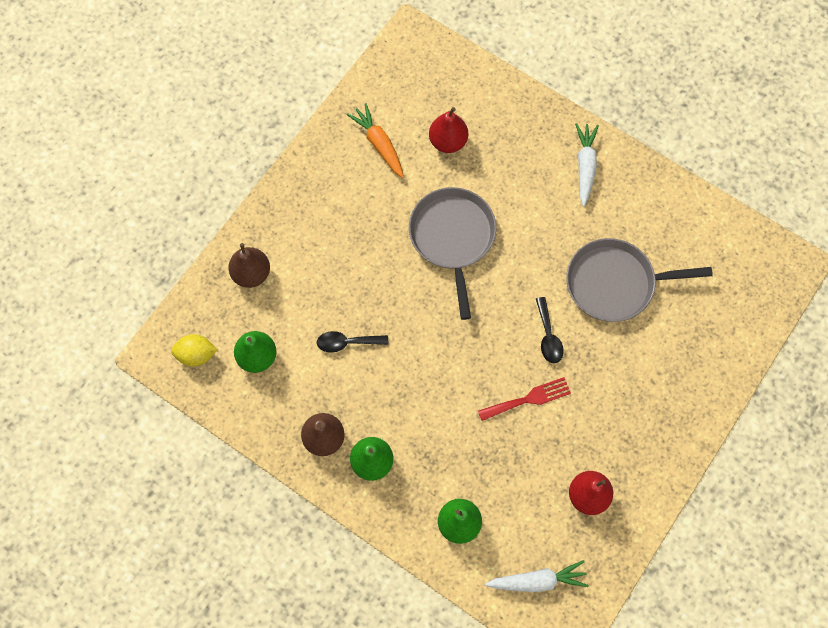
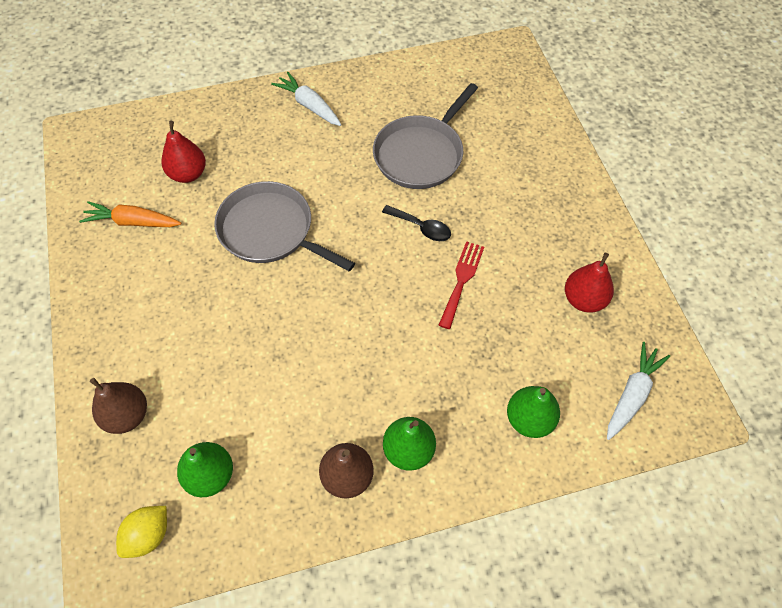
camera: 50 degrees left, 10 degrees down
(347, 343) = (276, 383): black spoon -> none

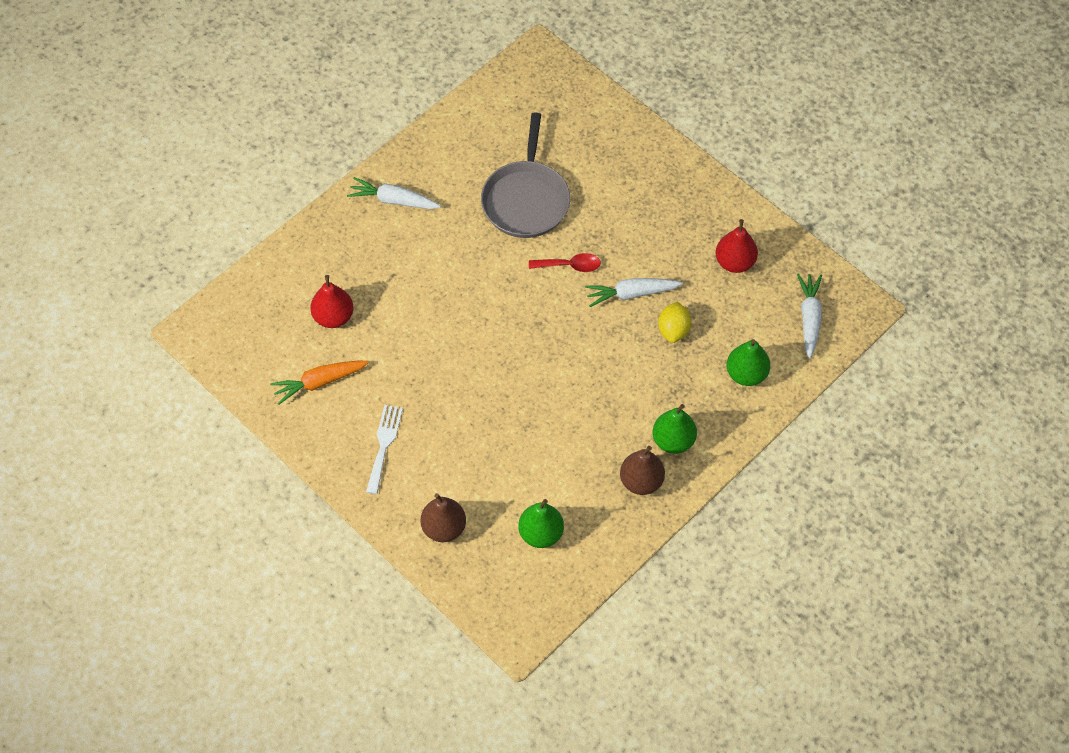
camera: 30 degrees left, 0 degrees up
(139, 305) = (384, 445): none -> white fork
(148, 535) = (527, 594): yellow lemon -> yellow lemon (673, 330)
(270, 231) = (445, 330): grey pan -> none
(421, 227) = (570, 265): black spoon -> red spoon
(461, 280) = (631, 294): red fork -> white carrot

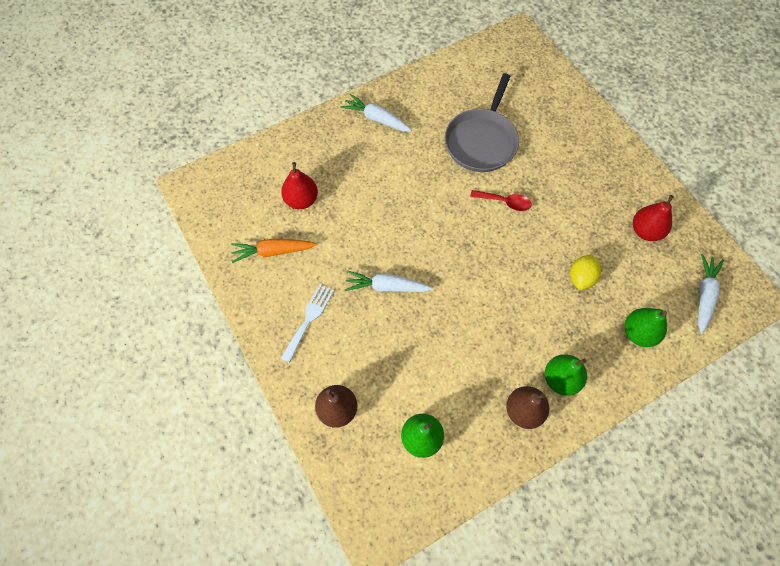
camera: 15 degrees right, 5 degrees up
(631, 294) = (551, 238): white carrot -> white carrot (386, 287)

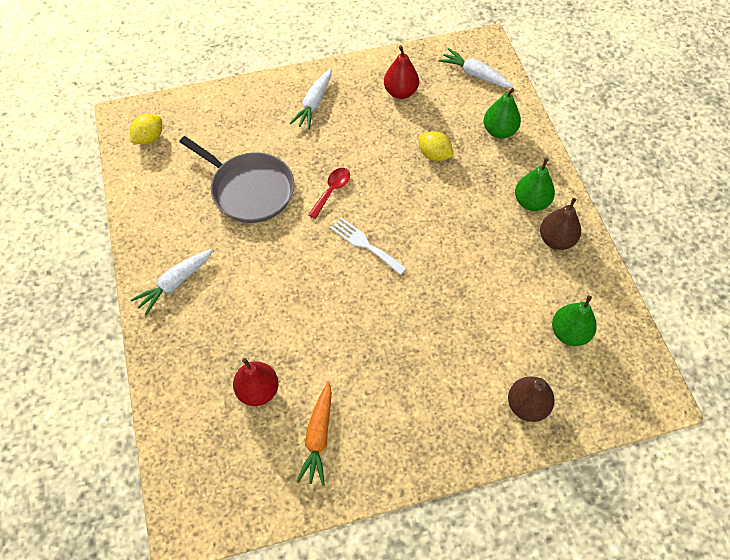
camera: 75 degrees left, 5 degrees down
(309, 319) = (416, 413): white fork -> white fork (365, 244)
(386, 287) = (398, 325): white carrot -> white carrot (314, 104)
(504, 58) = (149, 138): none -> yellow lemon

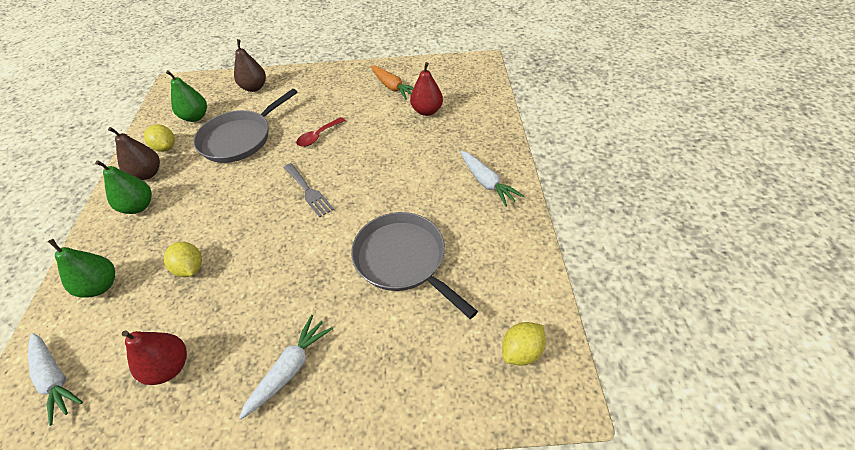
camera: 165 degrees left, 10 degrees down
(175, 283) = (486, 182): white carrot -> white carrot turned 90 degrees clockwise
(318, 437) = (392, 87): orange carrot -> orange carrot turned 120 degrees clockwise
(332, 190) = (317, 245): red spoon -> red spoon (318, 136)
(365, 244) = (308, 191): white fork -> grey fork
(485, 305) = (239, 138): none -> grey pan
(566, 278) = (166, 147): none -> yellow lemon

